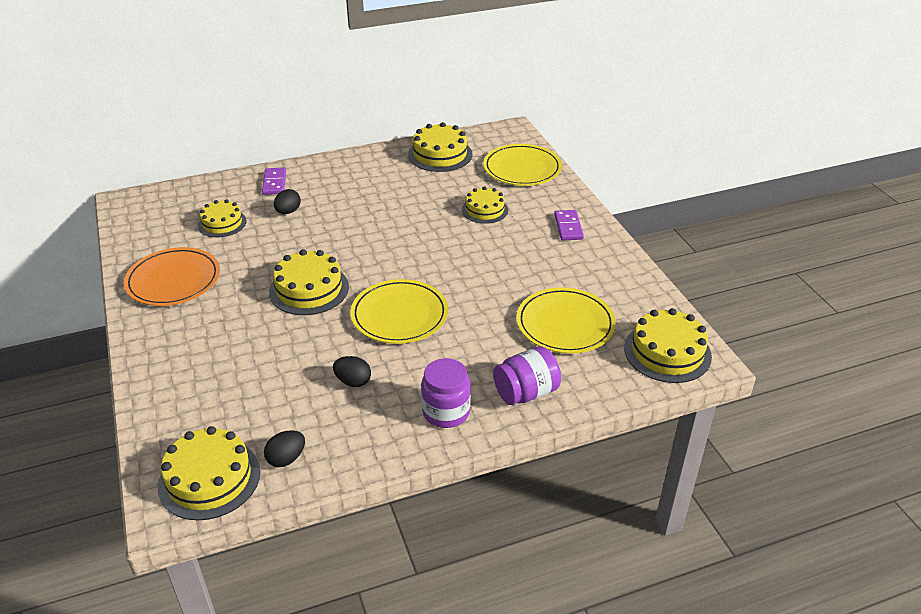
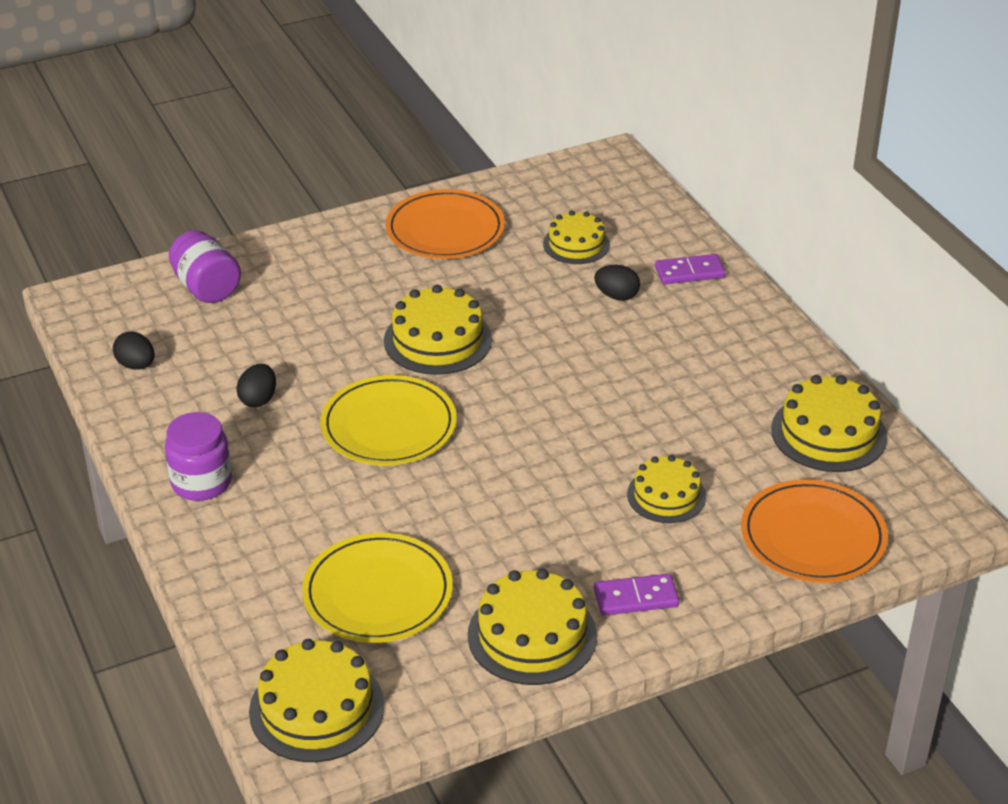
camera: 85 degrees right, 0 degrees up
(209, 478) = (114, 317): yellow cake -> yellow cake (532, 635)
(522, 168) = (813, 536): yellow plate -> orange plate
(526, 392) = (233, 554): purple jar -> purple jar (207, 288)

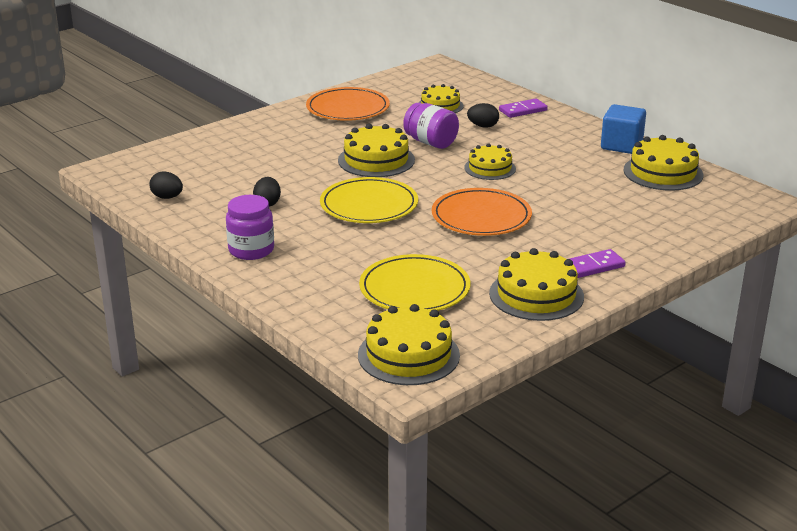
camera: 15 degrees left, 10 degrees down
(207, 288) = (196, 153): purple jar -> purple jar (431, 142)
(666, 495) = (579, 214): yellow cake -> yellow cake (490, 168)
(796, 368) = (621, 145): none -> blue cube
(813, 536) = (687, 221): orange plate -> orange plate (481, 217)

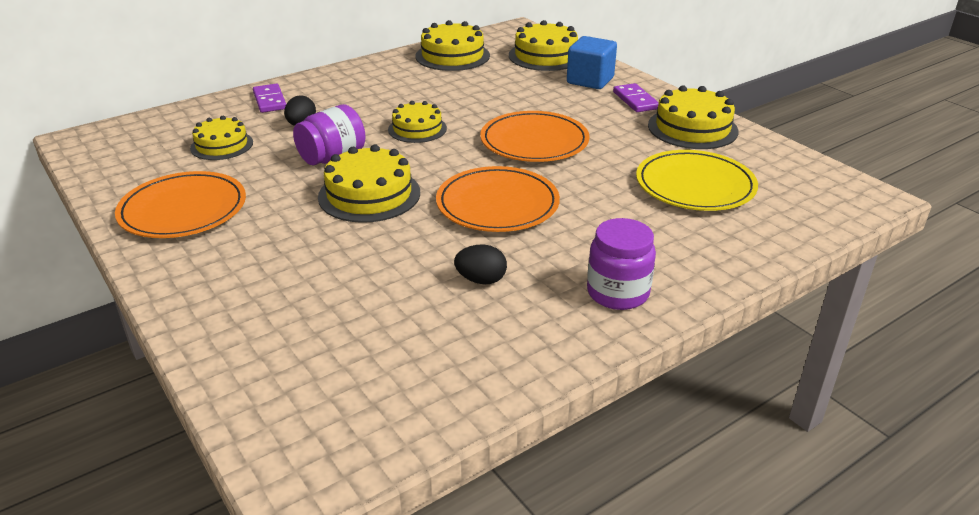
camera: 85 degrees left, 5 degrees up
(167, 197) = (442, 381): black egg -> none
(369, 205) = (497, 204): yellow plate -> orange plate
(408, 355) = (824, 195): yellow cake -> yellow cake (545, 56)
(621, 145) = (386, 65): blue cube -> blue cube (590, 80)

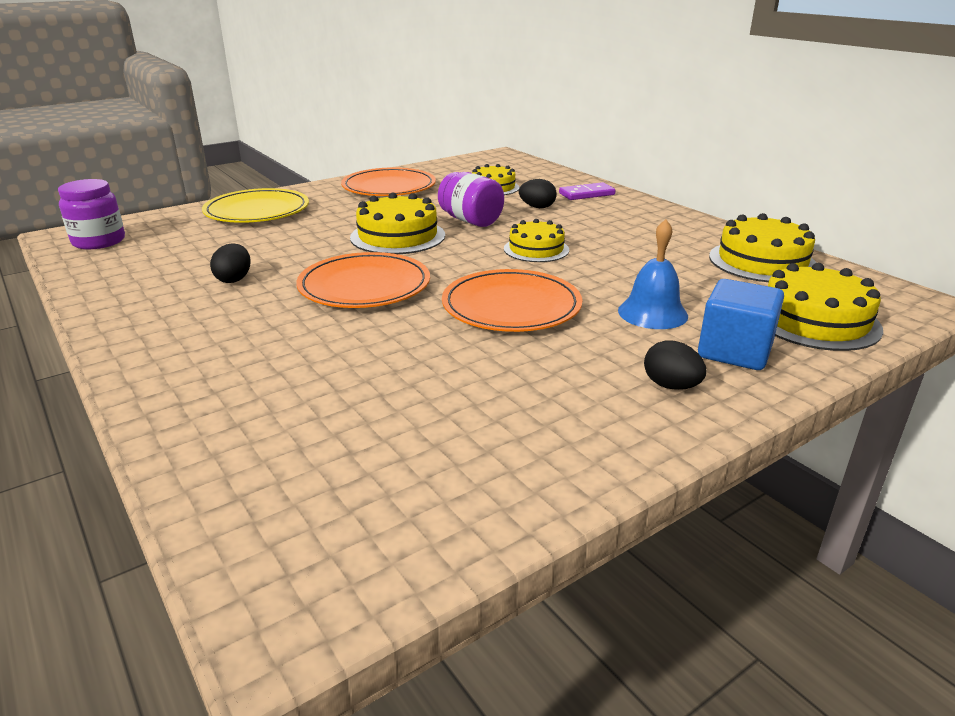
camera: 90 degrees right, 5 degrees down
(540, 96) = (652, 313): none -> blue bell
(618, 293) = (169, 338): purple jar -> purple jar (99, 241)
(635, 100) = (671, 386): purple domino -> black egg
(692, 128) = (574, 431): yellow cake -> none
(695, 185) = (377, 411): yellow plate -> yellow plate (257, 211)

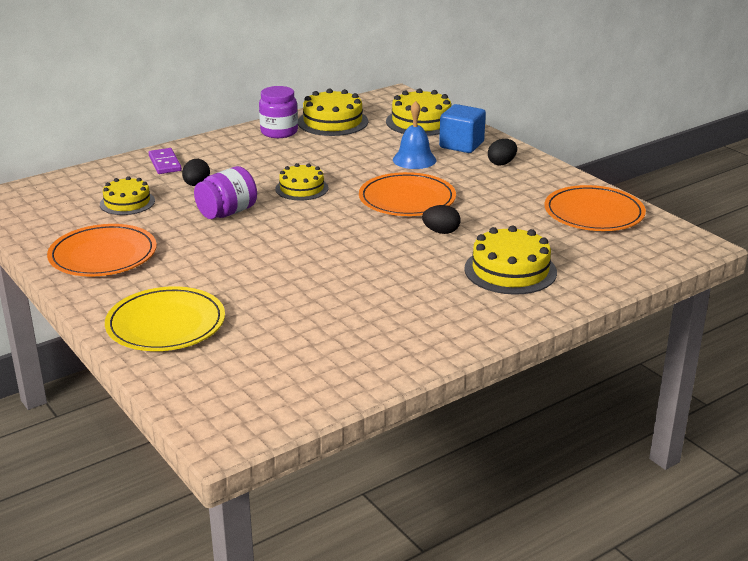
camera: 90 degrees left, 0 degrees up
(99, 241) = (249, 407): purple jar -> purple jar (279, 132)
(234, 279) = (358, 308): black egg -> black egg (441, 232)
(364, 286) = (373, 251): orange plate -> orange plate (594, 213)
(397, 236) = (262, 243): yellow cake -> yellow cake (510, 270)

